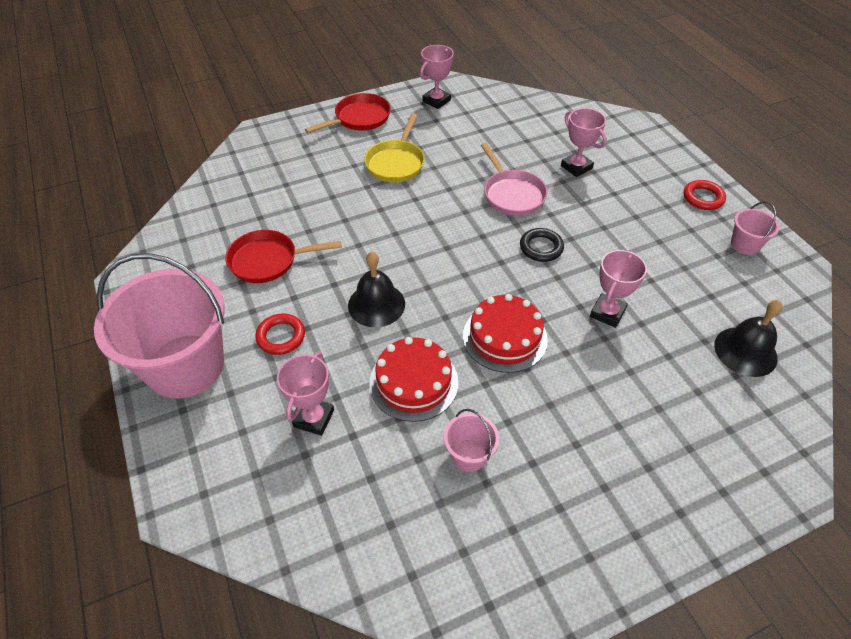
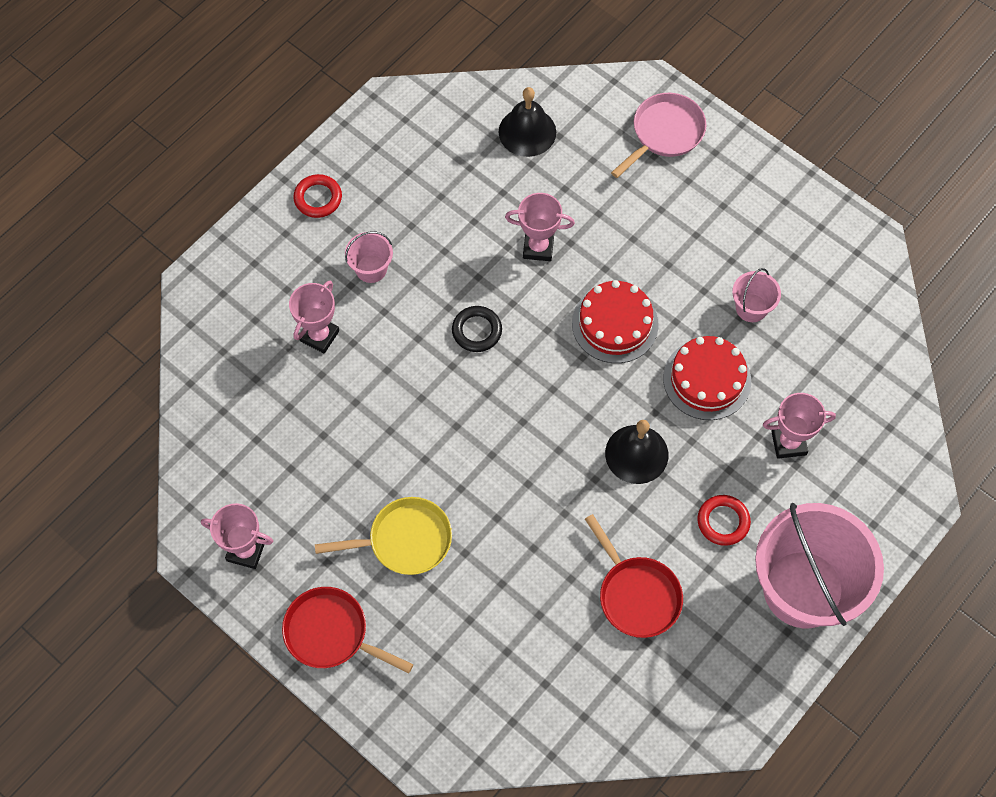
camera: 115 degrees left, 15 degrees up
(512, 194) = (402, 388): pink pan -> pink pan (665, 133)
(745, 244) = (379, 150): pink bucket -> pink bucket (371, 269)

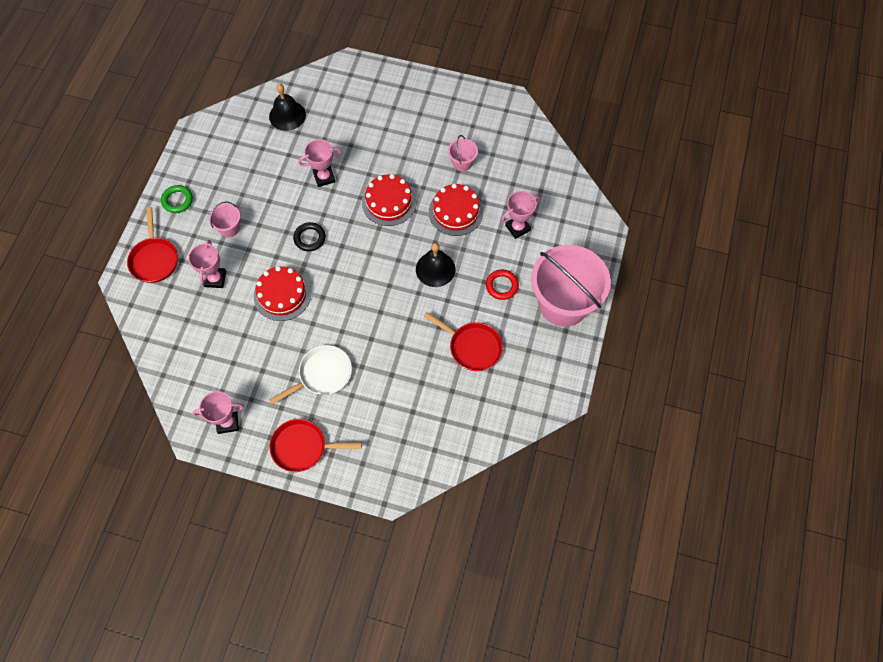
camera: 25 degrees left, 0 degrees up
(250, 272) = (154, 259): none -> red pan
(318, 198) = (177, 200): red ring -> green ring
(401, 398) = (282, 295): none -> red cake
(405, 540) = (322, 374): yellow pan -> white pan
(665, 133) = (368, 86): pink pan -> none

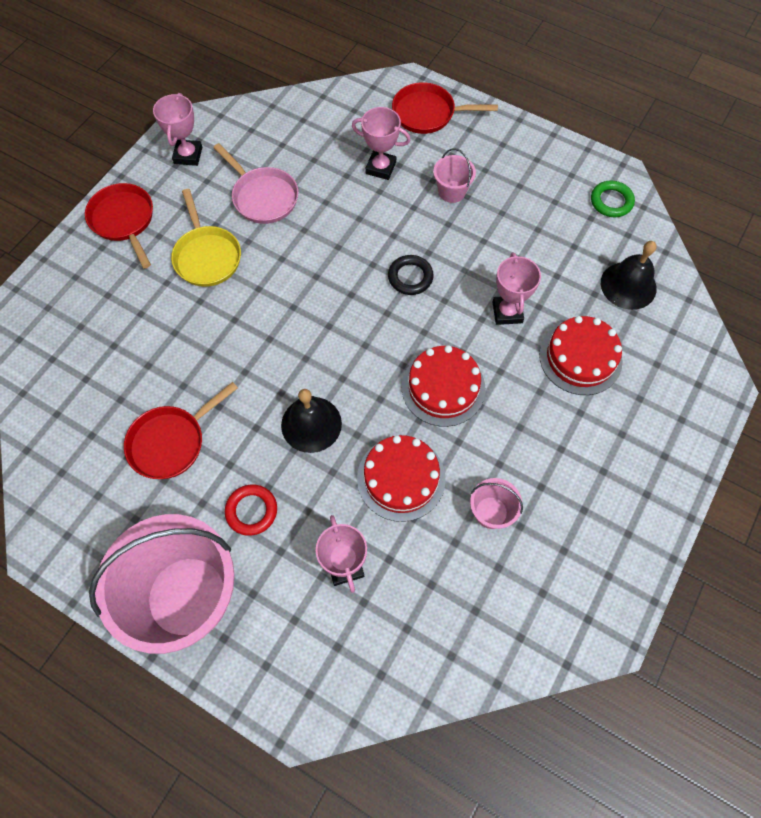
camera: 105 degrees right, 0 degrees up
(177, 200) = (508, 144): green ring -> green ring (611, 201)
(259, 353) = (263, 197): none -> pink pan
(282, 295) = (334, 233): red cake -> red cake (580, 357)
(303, 447) = (124, 220): red pan -> red pan turned 45 degrees counterclockwise
(322, 374) = (207, 256): white pan -> yellow pan

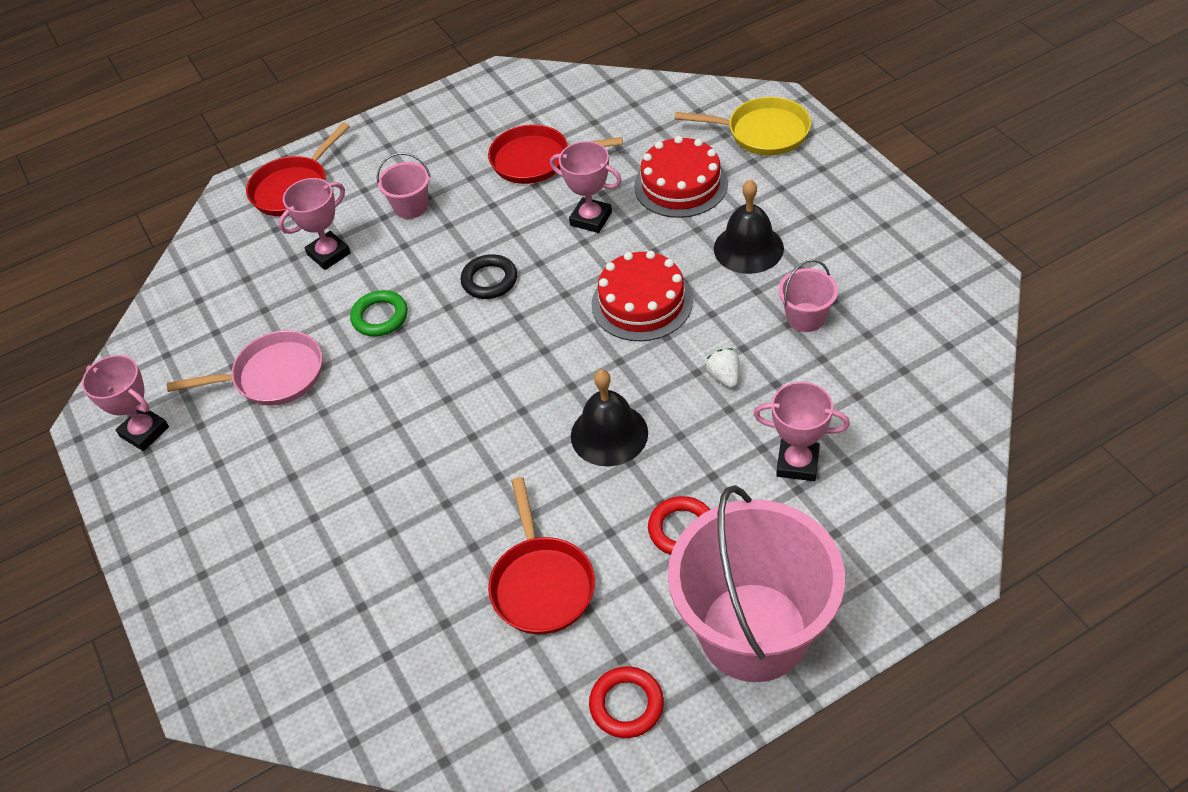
camera: 55 degrees left, 15 degrees down
(102, 539) = (626, 705): none -> red ring
(124, 220) = (182, 535): red pan -> red pan (536, 160)
(207, 256) = (310, 461): yellow pan -> yellow pan (762, 132)
(401, 478) = (724, 377): red cake -> white strawberry
(611, 201) = (524, 94): green ring -> green ring (380, 317)
(628, 285) = (627, 120): black bell -> black bell (748, 248)

